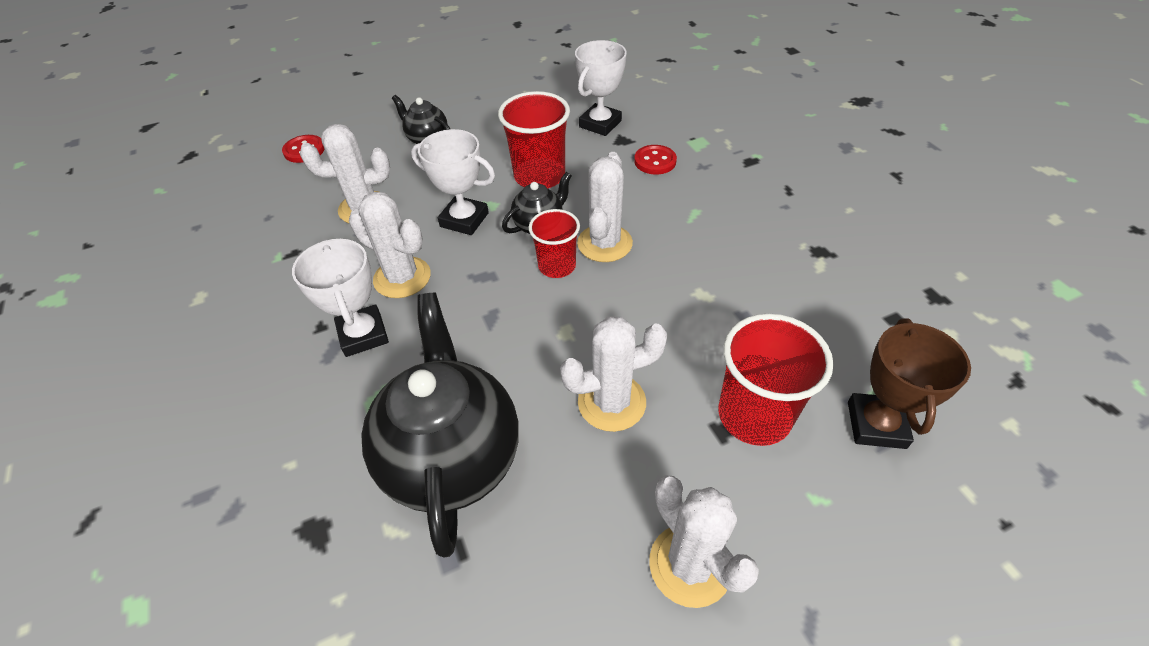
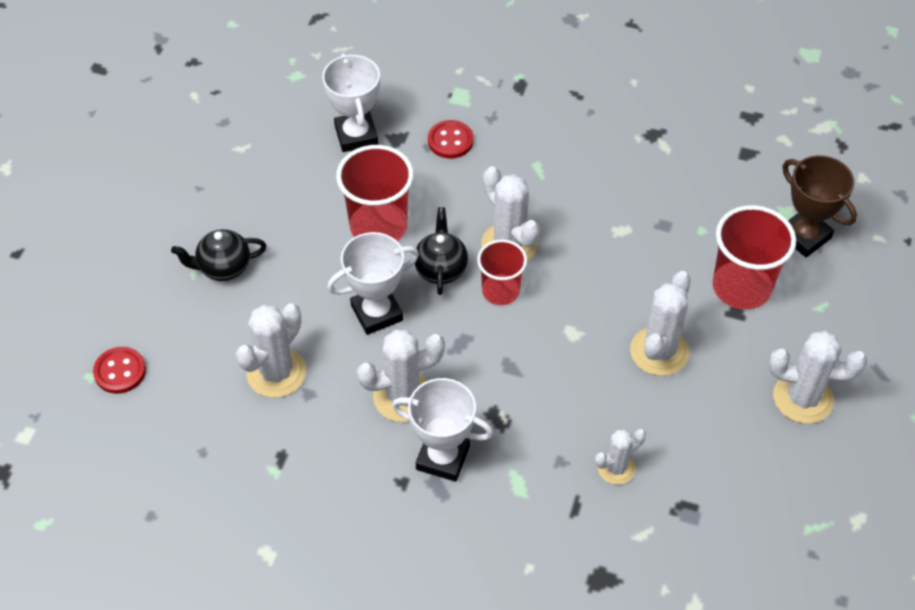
camera: 50 degrees left, 5 degrees up
(452, 457) = (616, 468): black teapot -> white cactus

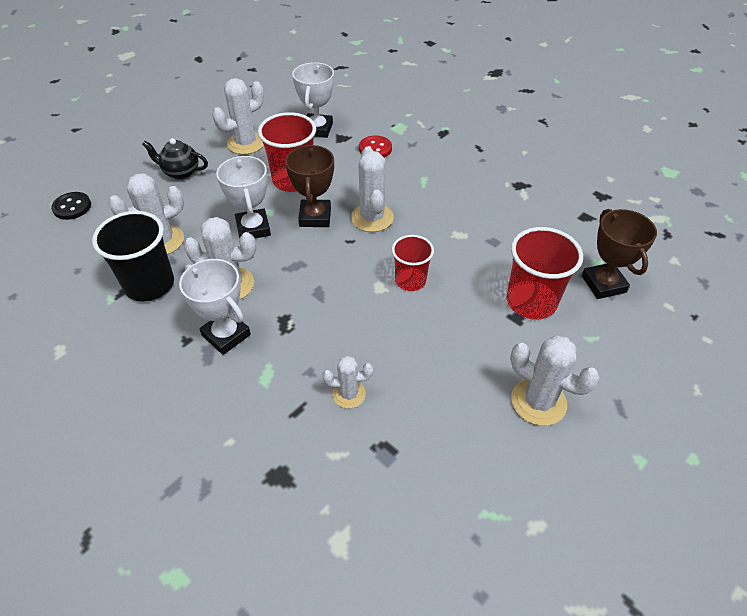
camera: 25 degrees right, 5 degrees down
(120, 371) = (72, 207): red button -> black button
(307, 434) = (149, 285): none -> black cup
(377, 313) = (253, 228): white trophy -> white trophy turned 75 degrees clockwise
(441, 269) = (315, 217): black teapot -> brown trophy
(500, 291) = (346, 243): red cup -> red cup (410, 280)
(659, 351) = (437, 323): white cactus -> white cactus (246, 143)

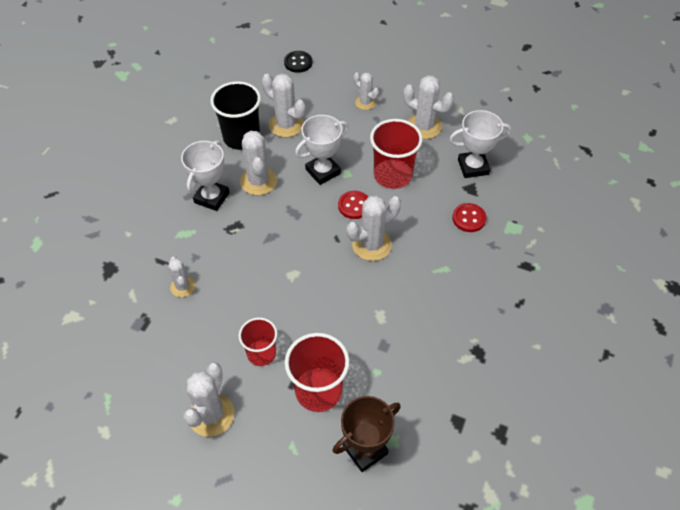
camera: 70 degrees right, 5 degrees up
(181, 172) = (365, 103): black teapot -> white cactus
(315, 217) = (354, 206): brown trophy -> red button
(410, 280) = (308, 294): red cup -> red cup (261, 353)

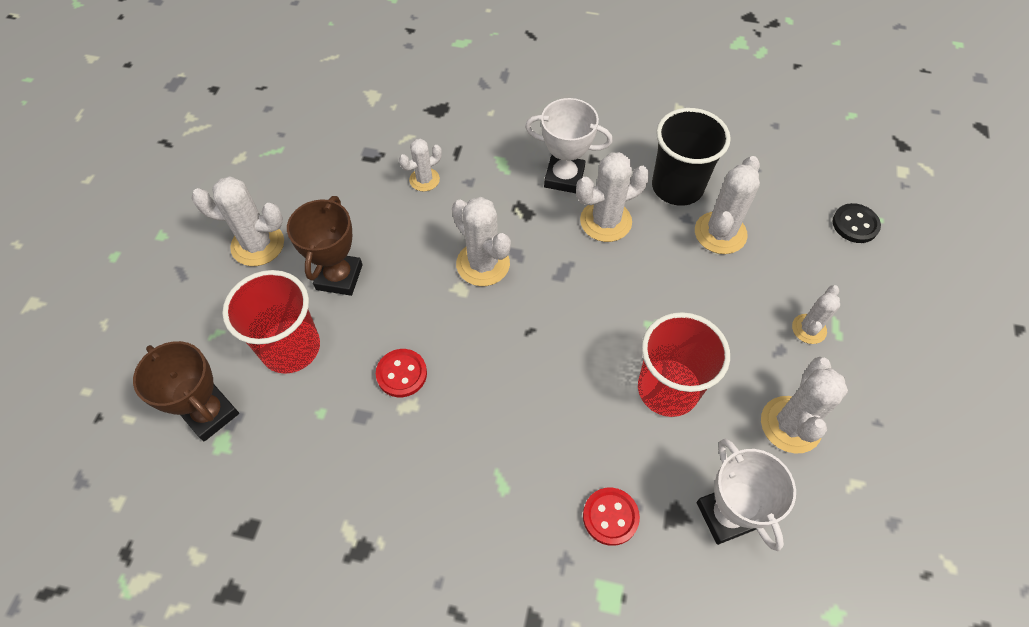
camera: 80 degrees right, 5 degrees up
(261, 353) = (339, 277): red cup -> brown trophy
(323, 171) = (646, 294): white trophy -> none
(354, 206) = (593, 344): red button -> red button (401, 374)
(372, 245) = (527, 378): white cactus -> white cactus (483, 264)

